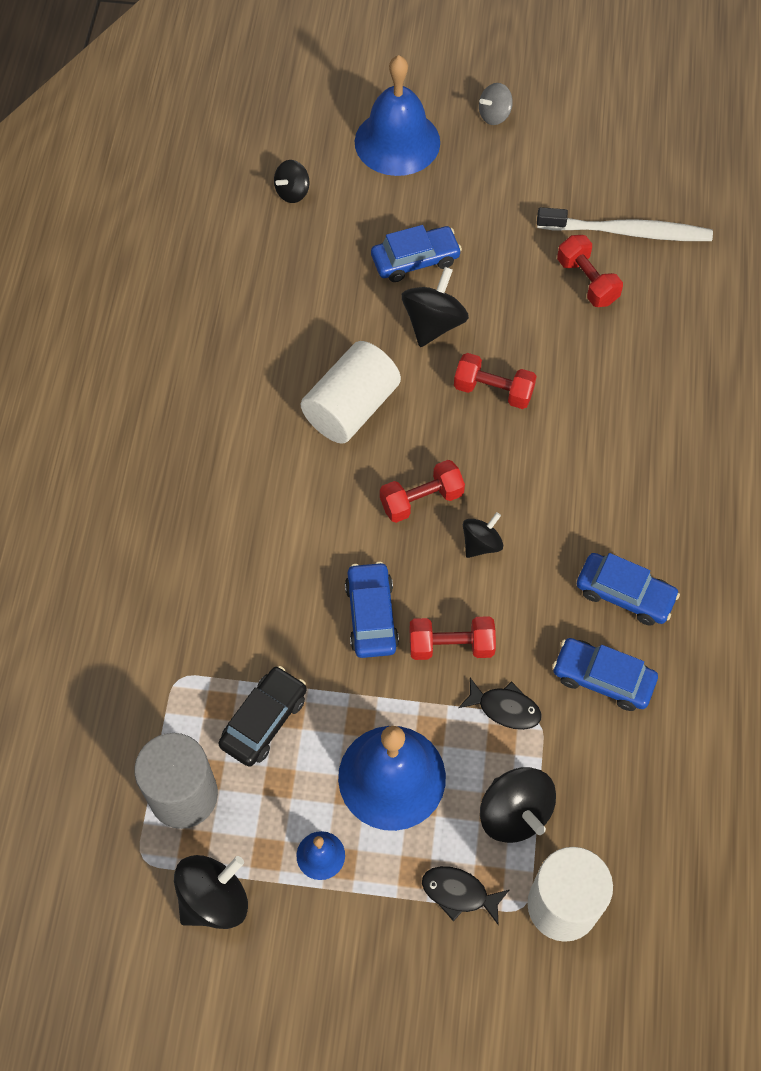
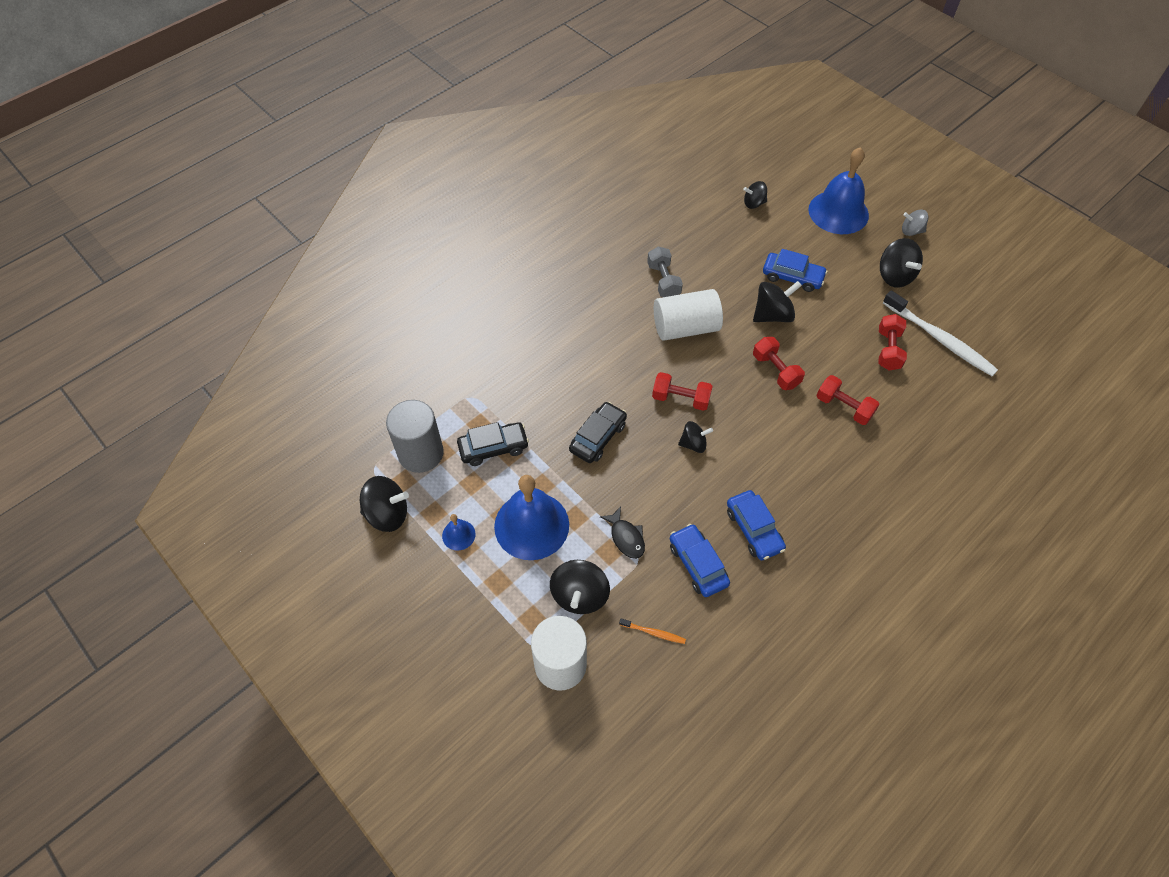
camera: 40 degrees right, 5 degrees down
(274, 365) = (663, 281): none -> grey dumbbell
(371, 615) = (598, 437): blue car -> black car
(451, 645) = (627, 483): red dumbbell -> red dumbbell (844, 407)
(459, 893) = (510, 612): black fish -> none
(522, 184) = (894, 276): none -> black spinning top
(624, 790) = (654, 633): none -> orange toothbrush

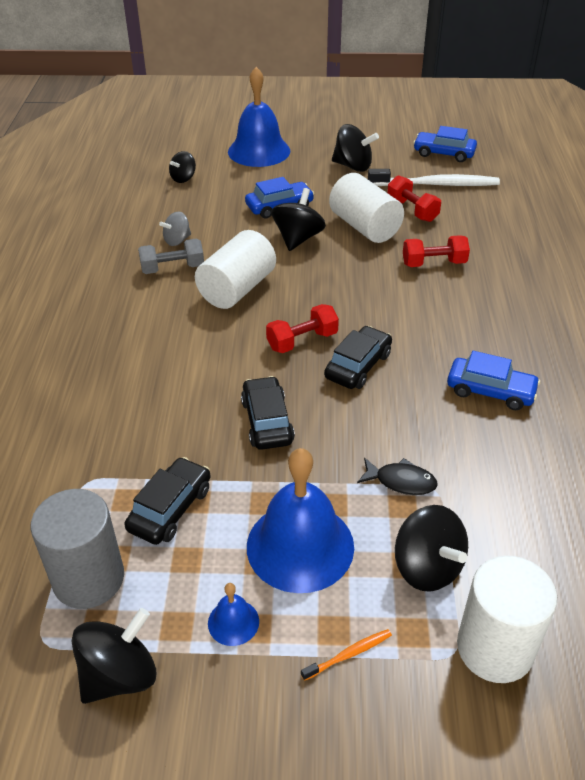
camera: 45 degrees left, 15 degrees down
(654, 633) = (530, 538): orange toothbrush -> orange toothbrush (349, 654)
(663, 281) = (172, 268): grey dumbbell -> grey dumbbell turned 45 degrees counterclockwise
(693, 444) = (358, 366): black spinning top -> black car
(698, 564) = (487, 452): blue car -> blue car (444, 153)
(775, 371) = (351, 272): red dumbbell -> none
(832, 339) = (364, 227): none -> white cylinder
(911, 231) = (327, 136): grey spinning top -> grey spinning top (177, 240)

